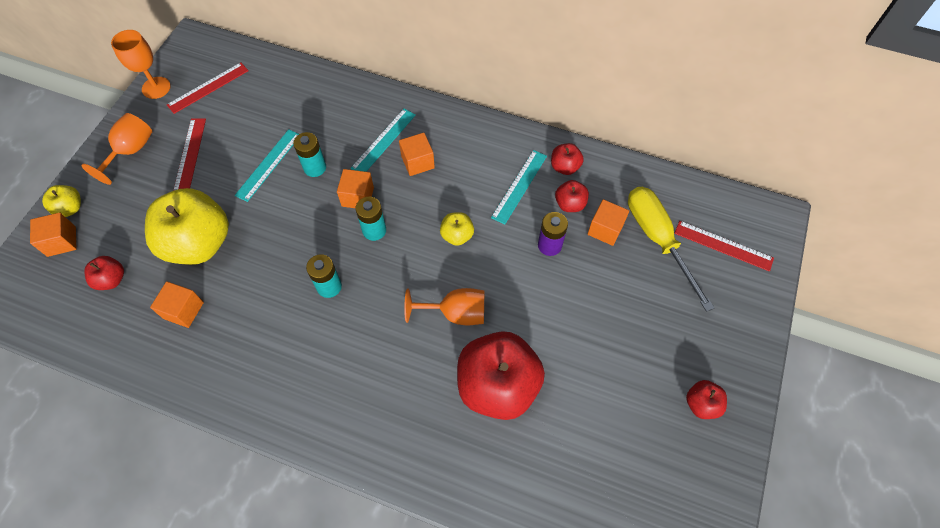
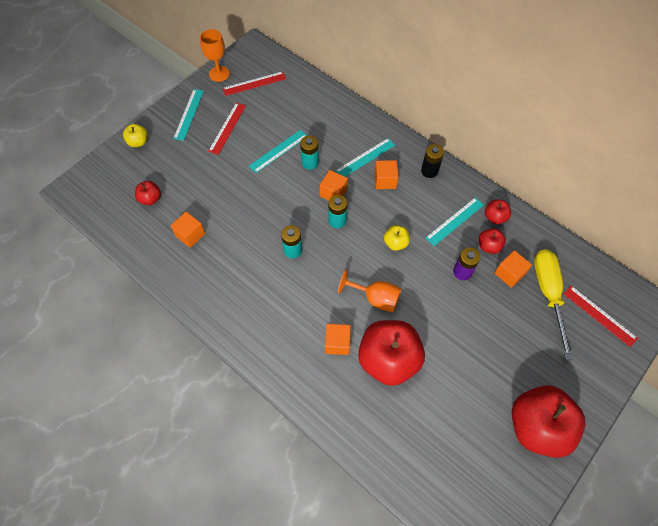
camera: 20 degrees right, 0 degrees up
(61, 241) = (126, 163): orange cube -> orange cube (337, 343)
(130, 151) = (189, 114): orange goblet -> turquoise ruler
(199, 243) = (214, 192): yellow apple -> none
(468, 134) = (429, 171): none -> black battery
(701, 404) = (537, 426): red apple -> red apple, size x2.22

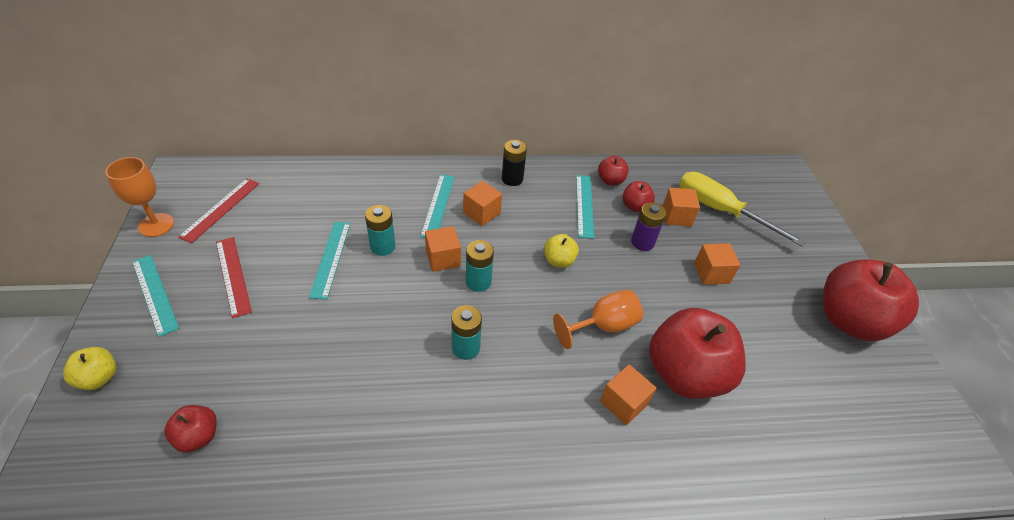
camera: 50 degrees left, 15 degrees down
(190, 235) = (312, 434): orange cube -> orange cube (711, 273)
(599, 315) = (769, 200): red ruler -> none

